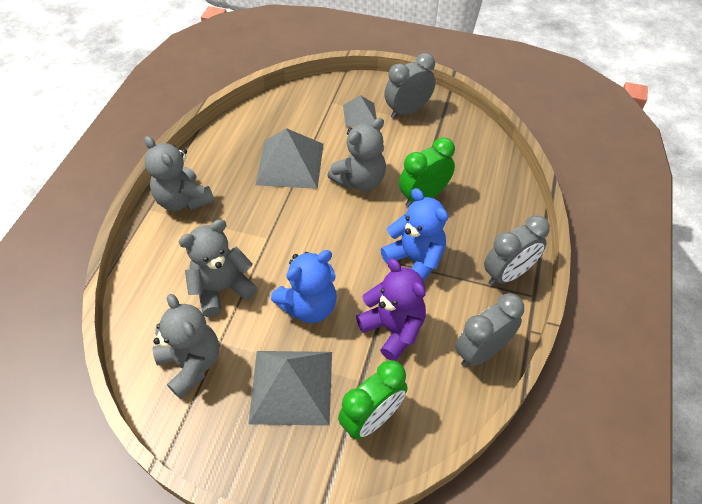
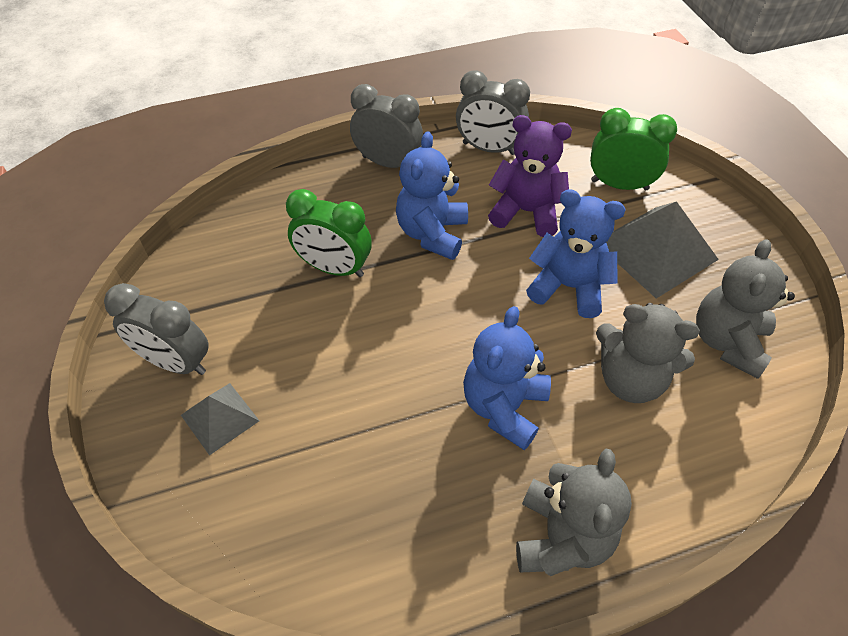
camera: 125 degrees left, 0 degrees up
(263, 219) = (504, 407): none -> blue teddy bear
(290, 164) = (385, 443): grey pyramid -> none
(360, 180) = (355, 343): grey teddy bear -> none
(393, 329) = (526, 212): purple teddy bear -> purple teddy bear turned 90 degrees clockwise

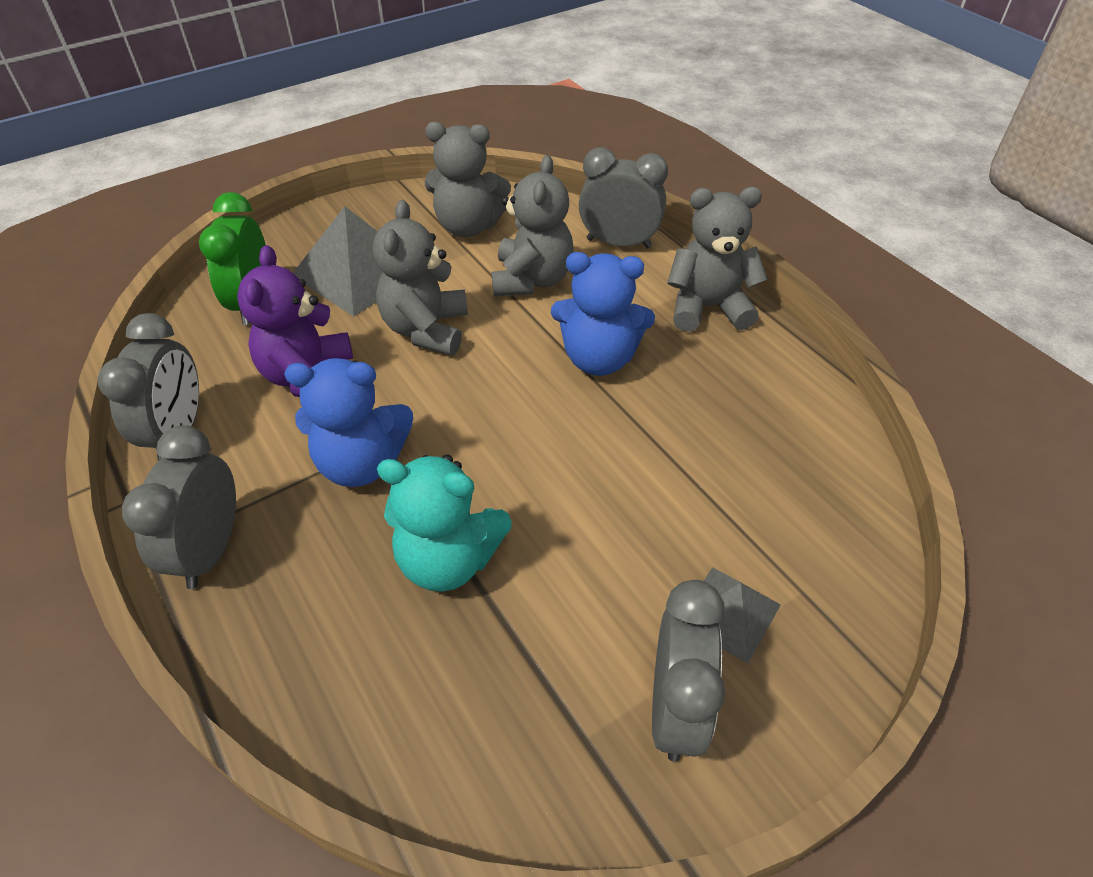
camera: 105 degrees left, 5 degrees down
(334, 268) = (448, 559): green clock -> turquoise teddy bear
(568, 287) = (426, 329): blue teddy bear -> grey teddy bear
(690, 480) = (619, 243): none -> grey clock

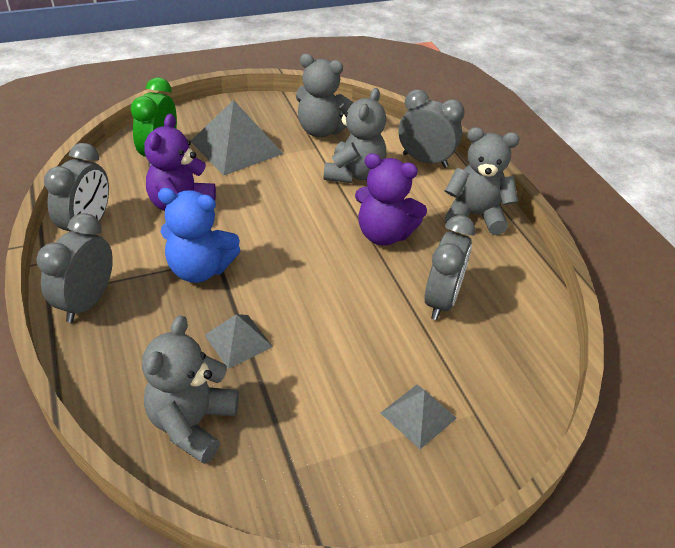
camera: 10 degrees right, 5 degrees down
(426, 329) = (270, 193): grey teddy bear -> grey teddy bear (192, 423)
(448, 559) = (238, 340): turquoise teddy bear -> grey pyramid
(598, 358) = (384, 234): blue teddy bear -> purple teddy bear
(675, 708) = (359, 465): grey clock -> grey clock (441, 301)

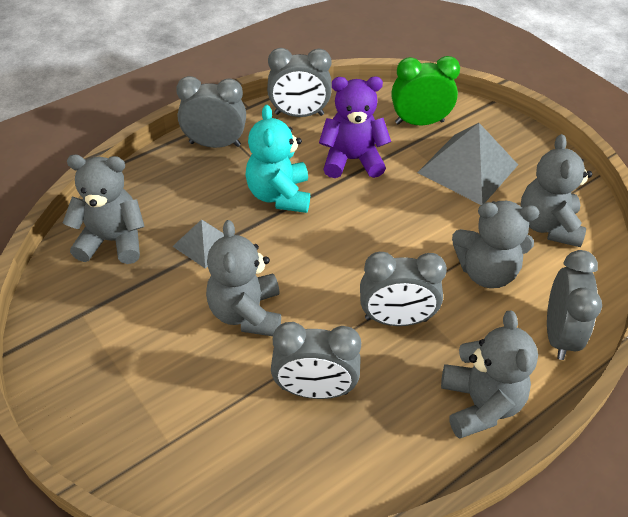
camera: 75 degrees right, 5 degrees up
(200, 269) = (279, 195): blue teddy bear -> turquoise teddy bear
(343, 327) = (246, 313): none -> grey teddy bear
(384, 234) = (396, 319): purple teddy bear -> grey clock
(418, 415) = (155, 394): grey pyramid -> none

